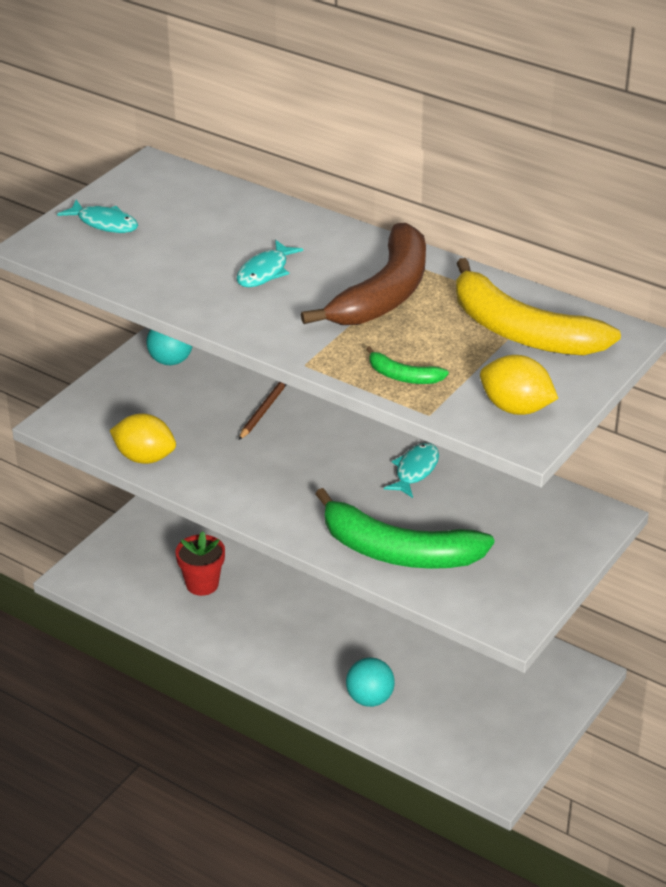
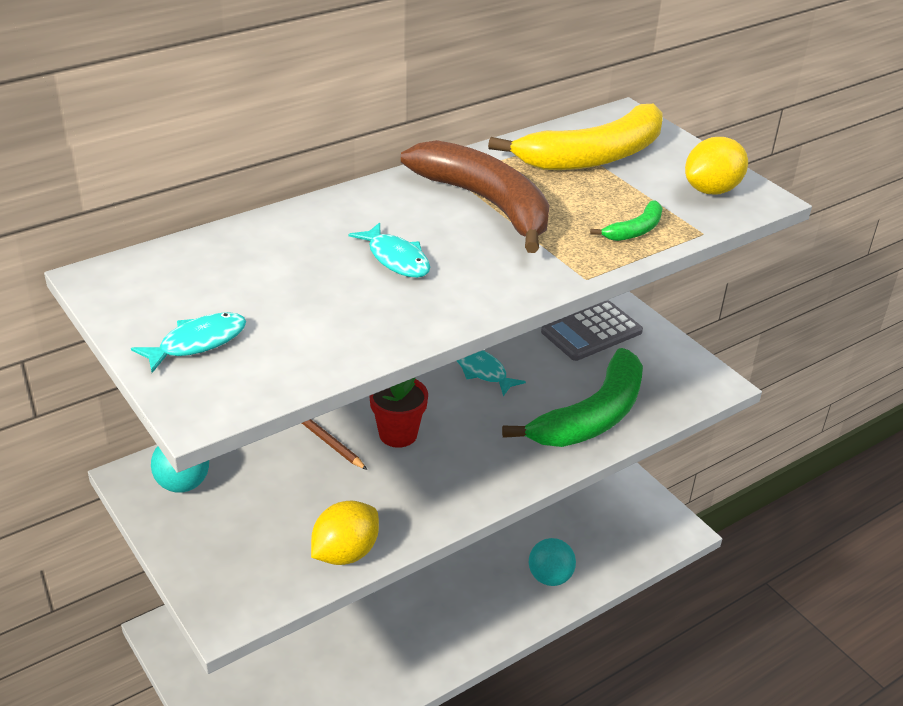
camera: 70 degrees left, 0 degrees up
(202, 584) = (328, 653): red flower pot -> red flower pot (398, 434)
(531, 525) = (591, 332): none -> grey calculator

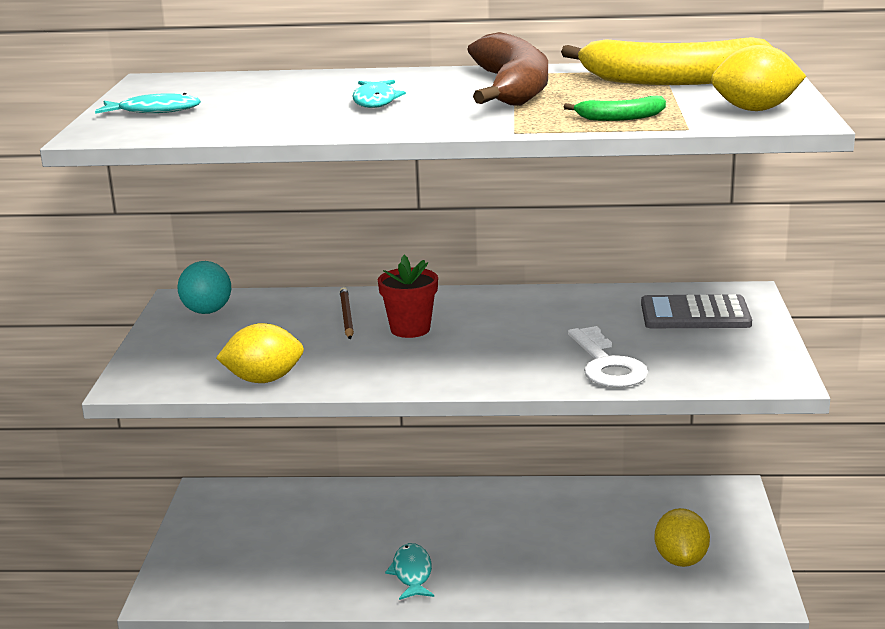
camera: 40 degrees right, 15 degrees down
(482, 371) = (544, 312): turquoise fish -> turquoise fish (412, 573)
(550, 577) = (573, 580): turquoise ball -> none
(591, 416) = (607, 365): green banana -> white key
(602, 521) = (681, 560): none -> yellow lemon

